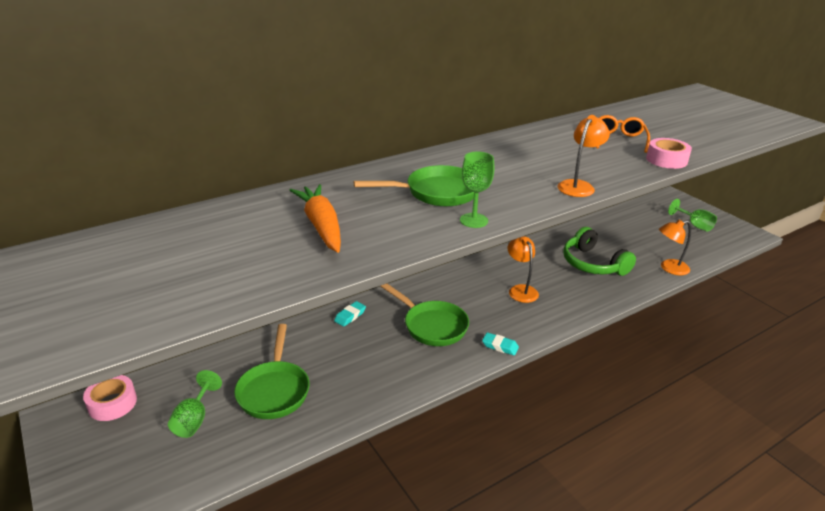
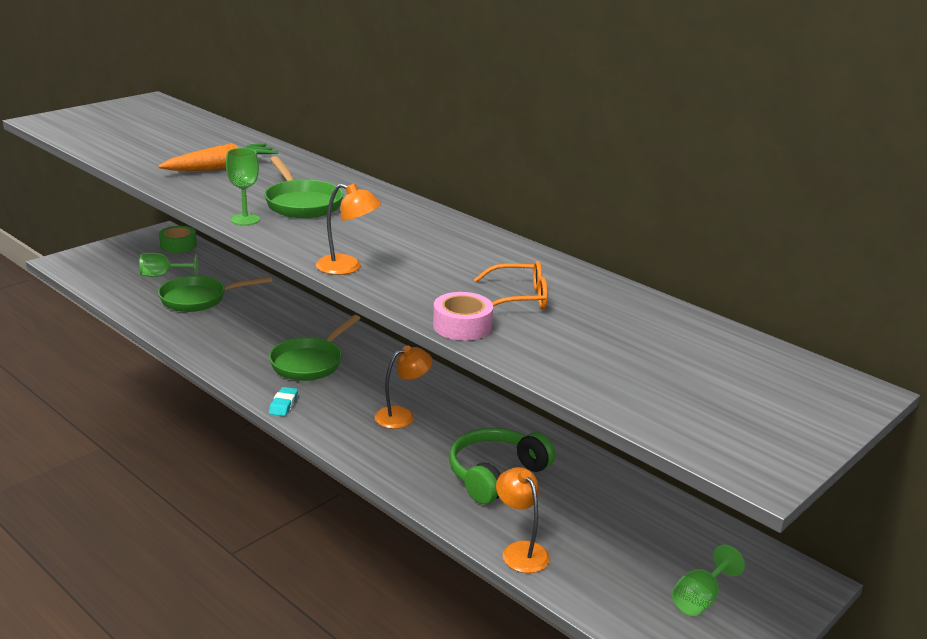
camera: 75 degrees right, 5 degrees down
(112, 403) = (178, 245): pink tape -> green tape
(350, 316) = (314, 318): turquoise eraser -> none

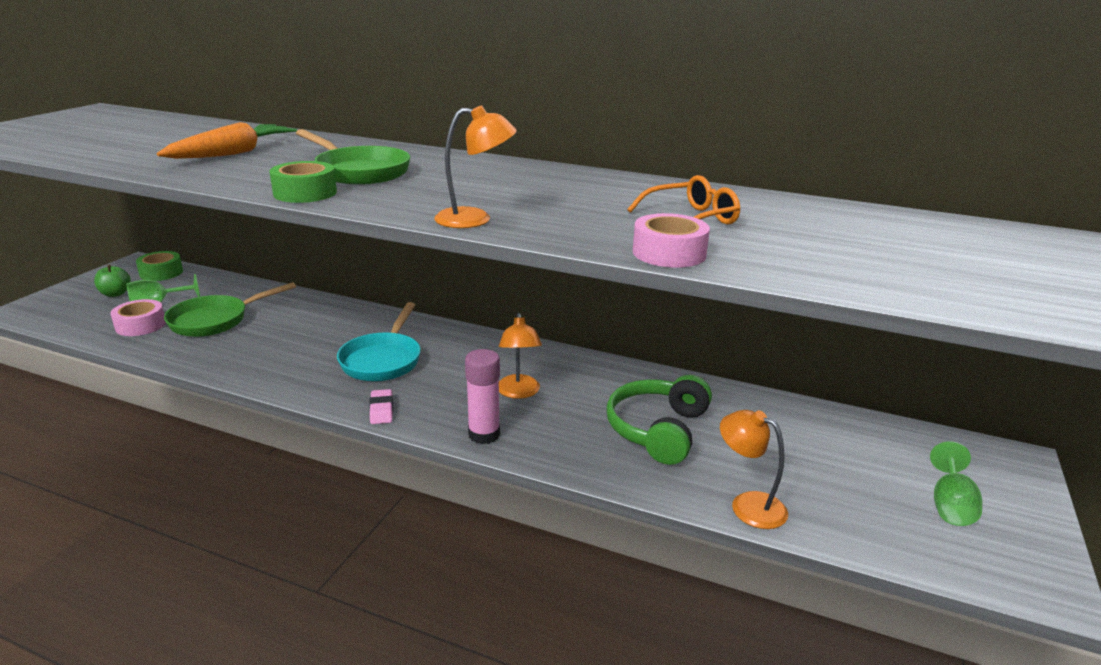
camera: 20 degrees left, 0 degrees up
(135, 259) = (115, 294): none -> green apple
(142, 292) = (140, 325): none -> pink tape
(245, 219) = (305, 193): green goblet -> green tape
(283, 404) = (381, 410): turquoise eraser -> pink eraser
(310, 362) = (383, 360): green pan -> turquoise pan
(349, 443) = (484, 434): none -> pink glue stick
(402, 416) = (519, 392): orange lamp -> orange lamp turned 135 degrees clockwise

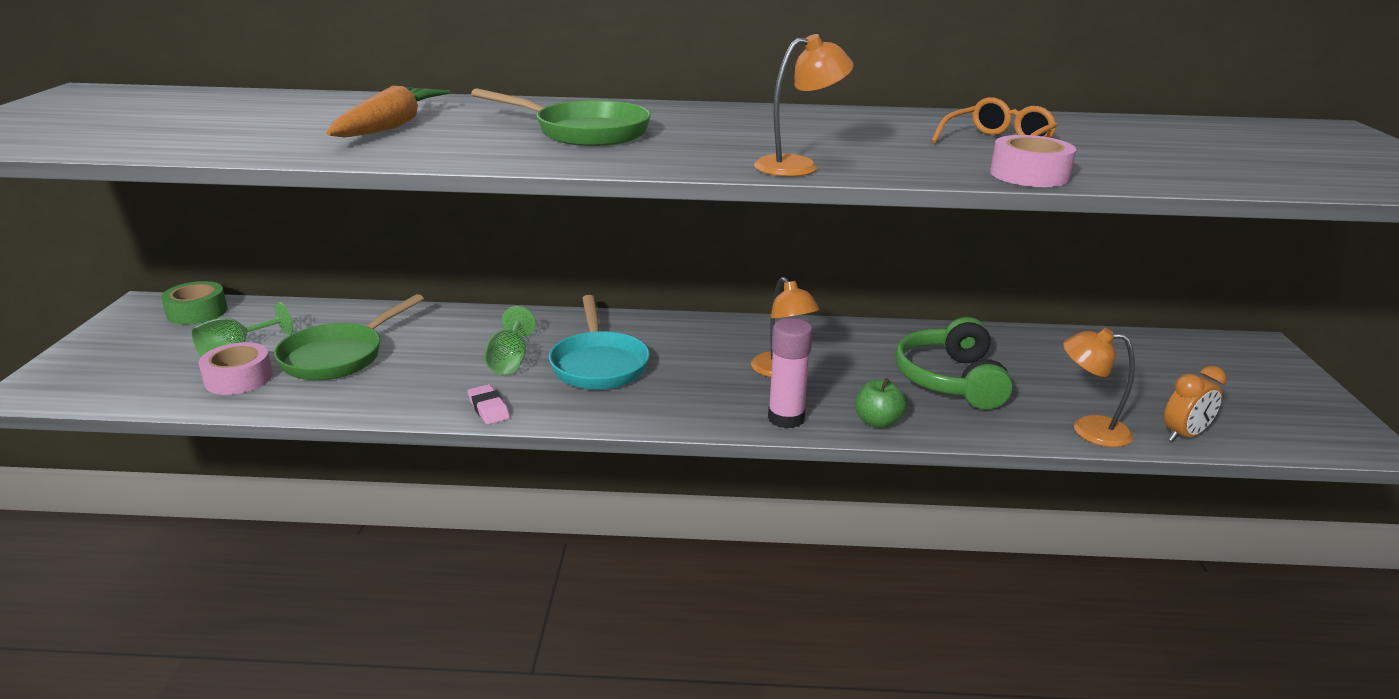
camera: 20 degrees left, 0 degrees up
(115, 294) = (157, 347): green apple -> green apple (877, 422)
(305, 193) = (565, 160): green tape -> none
(381, 410) = (651, 416): pink eraser -> pink eraser (488, 409)
(842, 533) = (1184, 436): none -> orange clock
(950, 505) = (1244, 394): green goblet -> green goblet (510, 361)

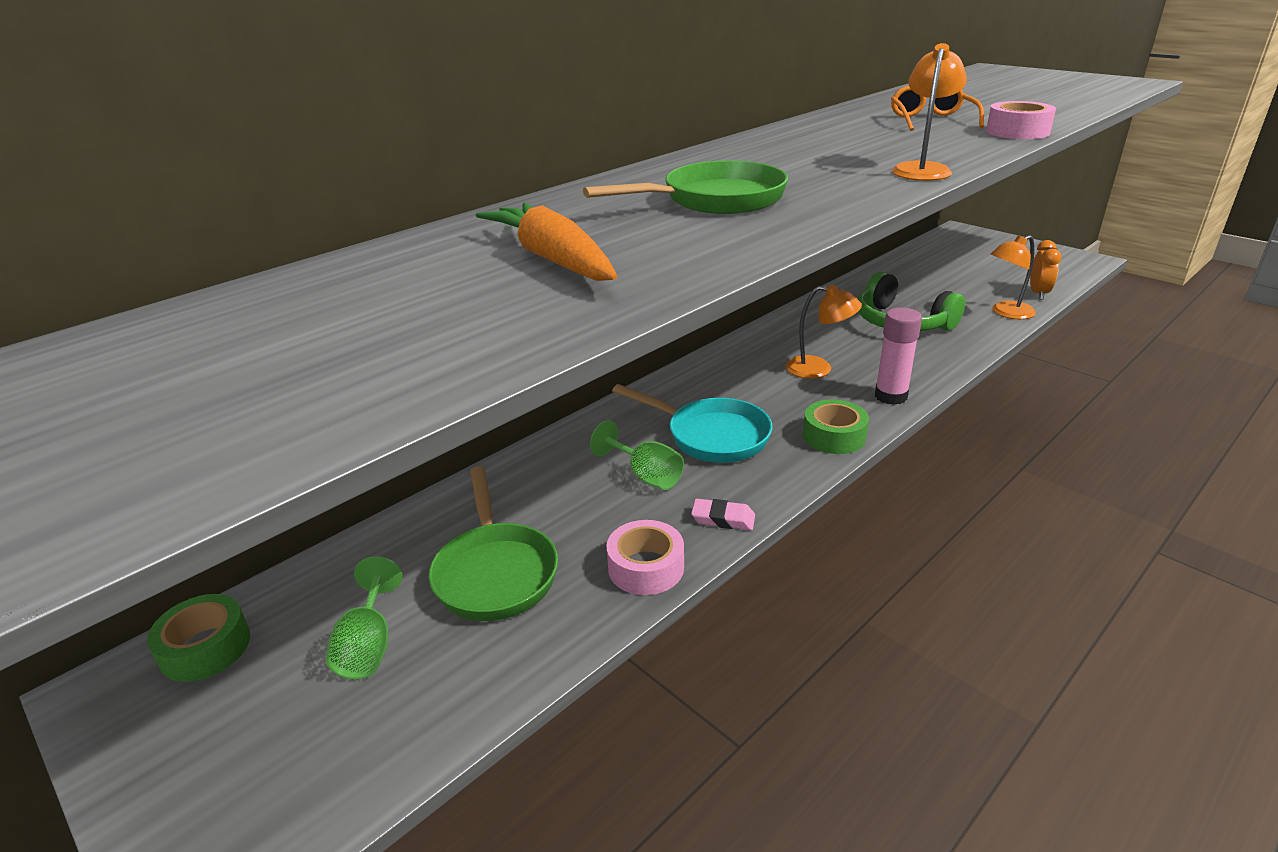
camera: 45 degrees left, 5 degrees up
(239, 378) = (447, 664): pink tape -> pink tape (646, 567)
(673, 414) = (834, 436): none -> green tape
(877, 422) = (930, 368): green apple -> none

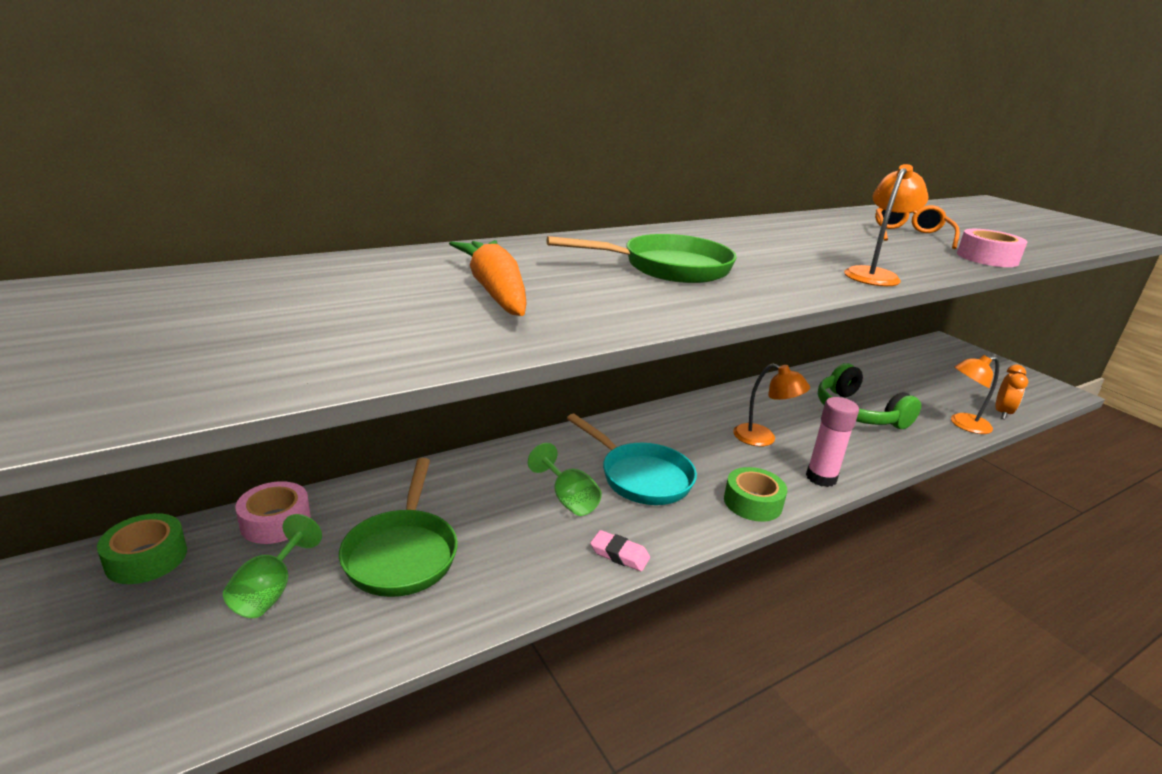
camera: 10 degrees right, 5 degrees down
(646, 567) = (532, 582): pink tape -> pink tape (275, 522)

